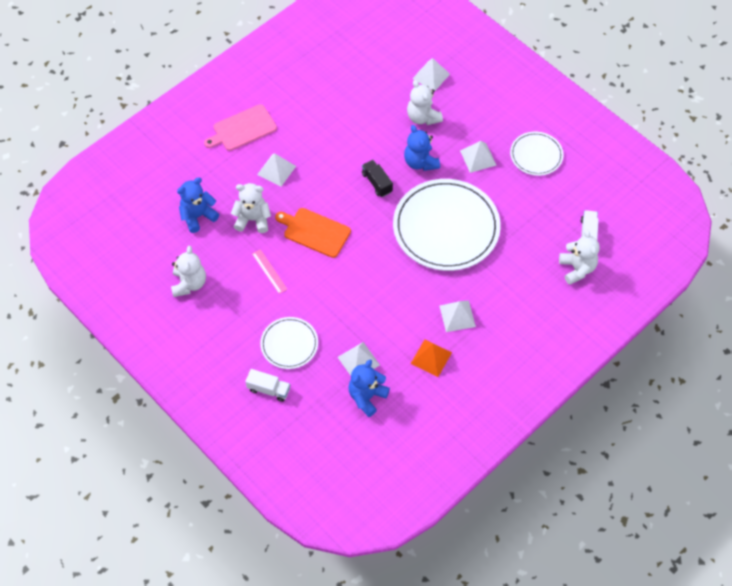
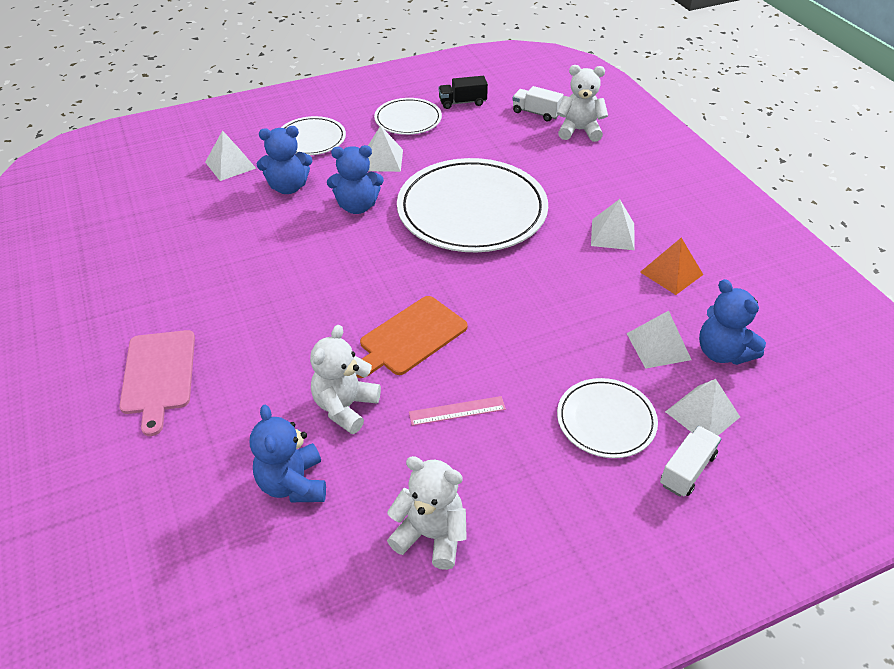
camera: 70 degrees left, 15 degrees down
(276, 170) = (269, 353): white pyramid -> white pyramid (702, 414)
(377, 183) = (364, 253): black truck -> black truck (462, 102)
(423, 117) = (288, 187): white teddy bear -> blue teddy bear
(482, 107) = (311, 139): none -> white plate

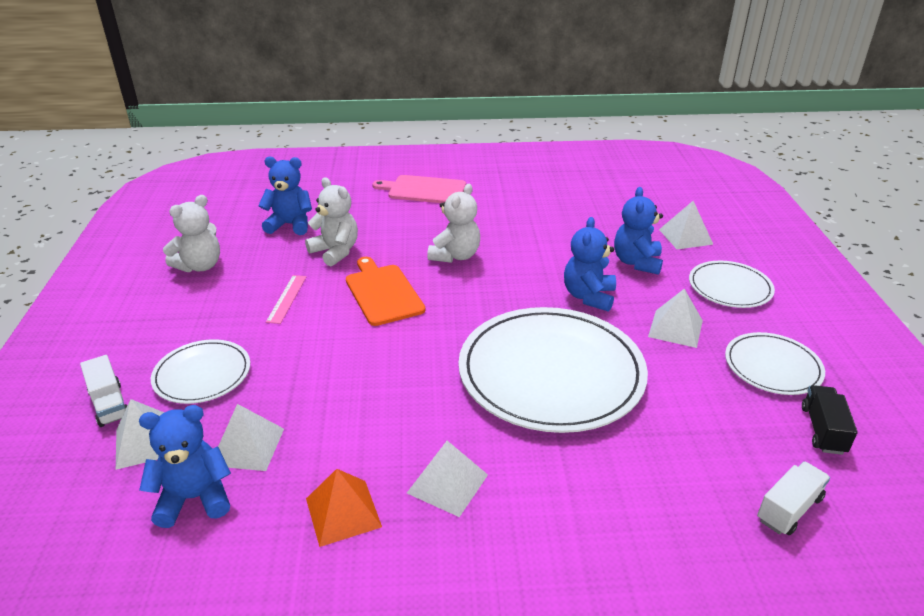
camera: 110 degrees right, 10 degrees down
(579, 131) = (725, 547): white teddy bear -> white teddy bear (455, 256)

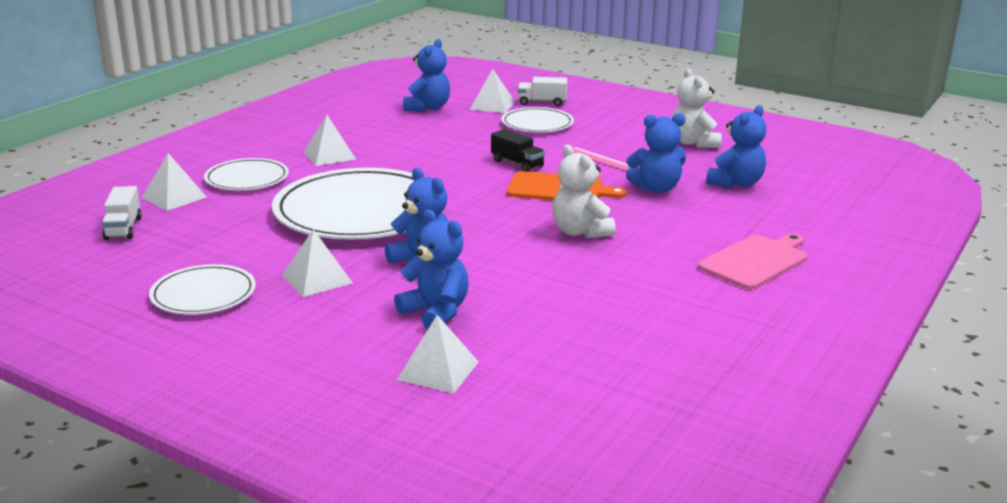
camera: 125 degrees right, 10 degrees down
(248, 446) = (447, 122): white pyramid -> white pyramid (174, 197)
(335, 252) = (656, 189): white teddy bear -> blue teddy bear
(343, 512) = (358, 131): orange pyramid -> none
(730, 287) = (316, 339): white plate -> white plate (247, 178)
(822, 430) = (128, 274): black truck -> black truck (517, 164)

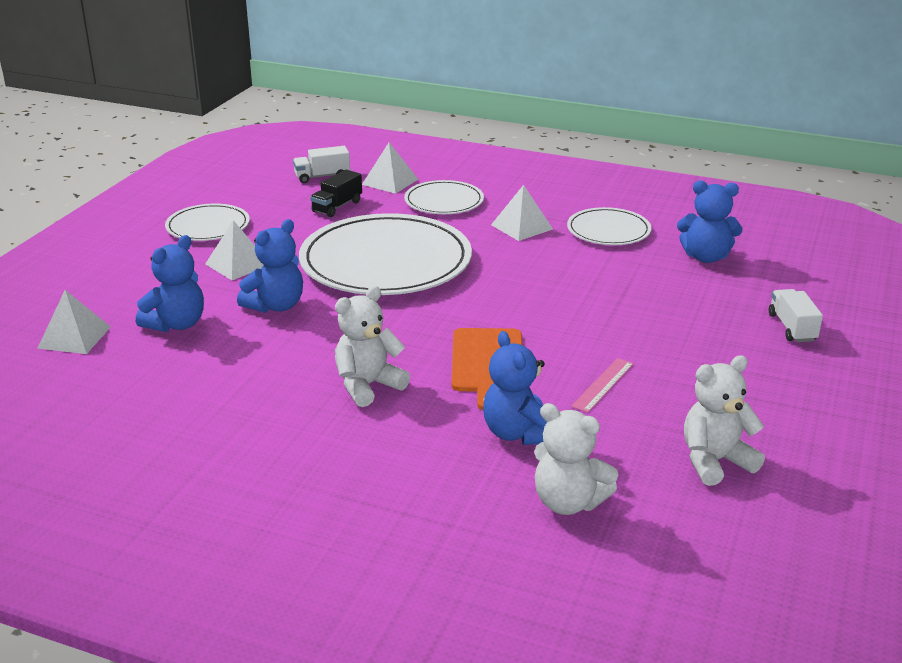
camera: 80 degrees right, 5 degrees up
(492, 105) = (750, 295): white pyramid -> none
(517, 164) = (553, 330): black truck -> black truck (337, 206)
(537, 123) = (704, 331): white plate -> white plate (608, 230)
(736, 183) = (568, 502): blue teddy bear -> white teddy bear
(755, 261) = (311, 516): pink cutting board -> none

